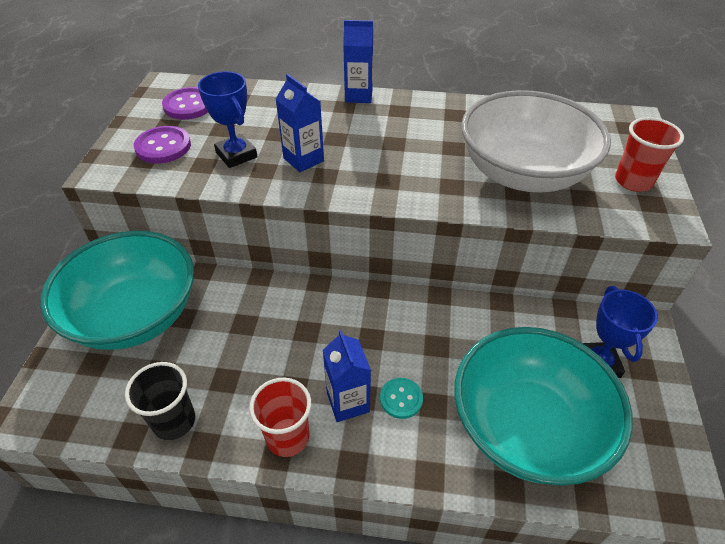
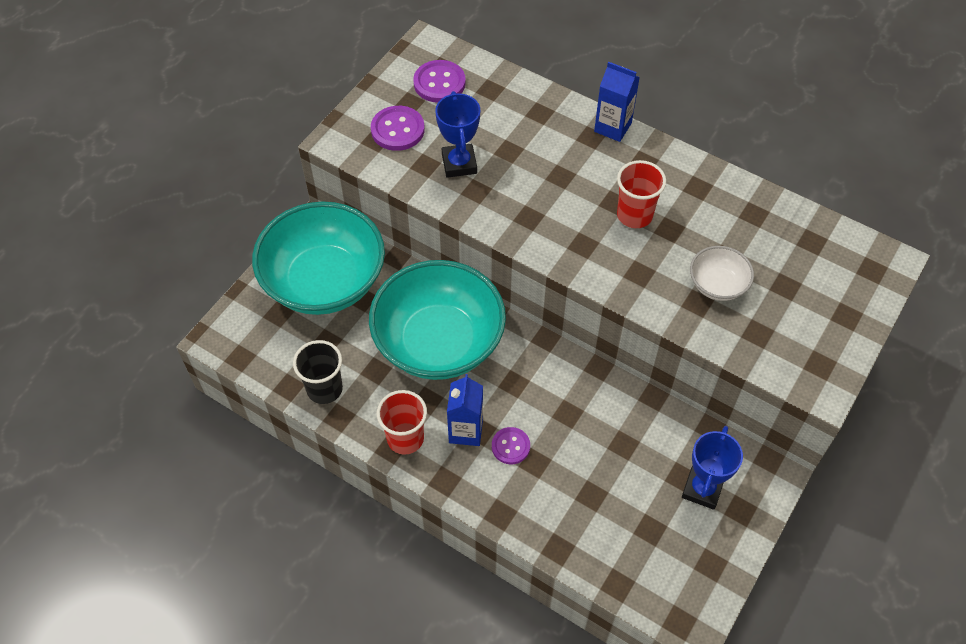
camera: 25 degrees right, 10 degrees up
(303, 159) = (518, 192): blue carton -> none
(401, 399) = (510, 446): turquoise button -> purple button
(523, 173) = (717, 284): white bowl -> white bowl, size x0.44
(527, 427) = (601, 513): turquoise bowl -> turquoise bowl (439, 342)
(633, 181) = (821, 335): red cup -> red cup (634, 215)

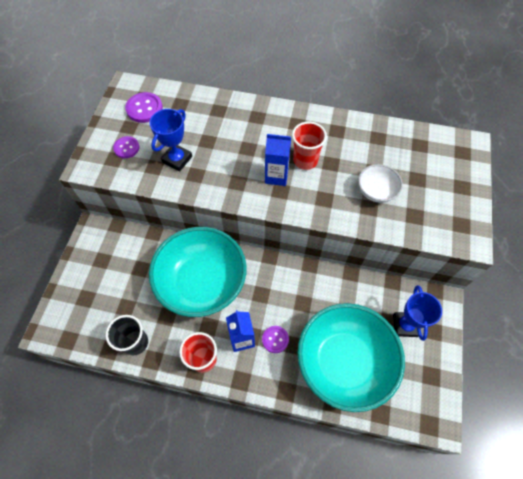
camera: 20 degrees left, 5 degrees up
(324, 281) = (110, 265): turquoise bowl -> turquoise bowl (344, 362)
(397, 130) = (126, 148): purple button -> purple button, size x0.67
(459, 164) = (177, 159): blue trophy -> blue trophy turned 60 degrees clockwise
(612, 127) = (268, 107): blue carton -> blue carton (276, 176)

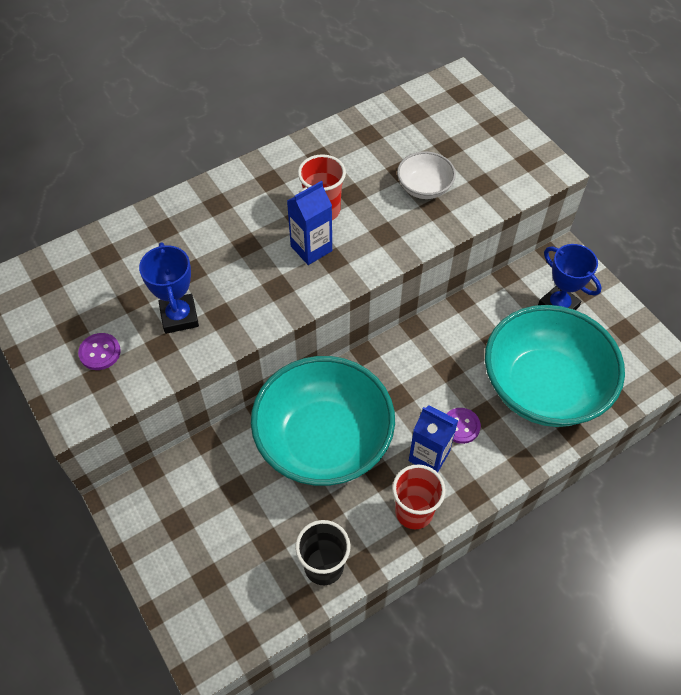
camera: 45 degrees left, 5 degrees down
(144, 108) = (66, 293): purple button -> none

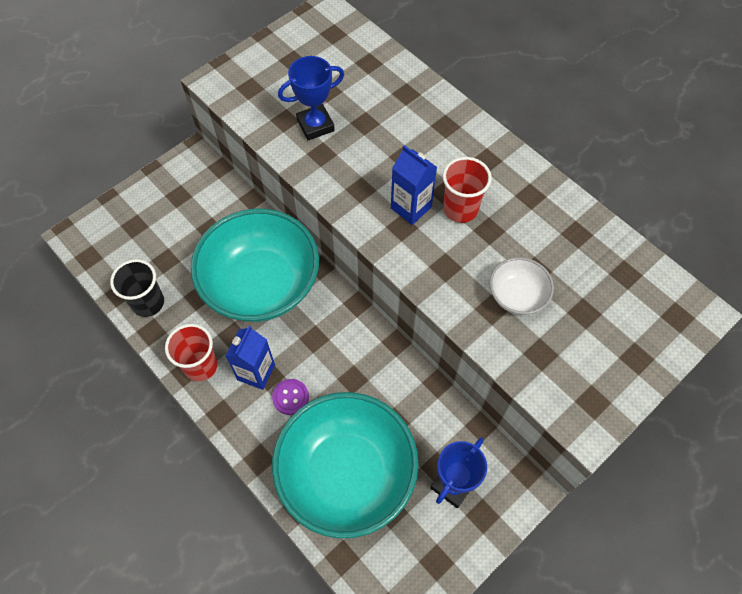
camera: 80 degrees right, 5 degrees up
(100, 352) = (272, 83): purple button -> none

